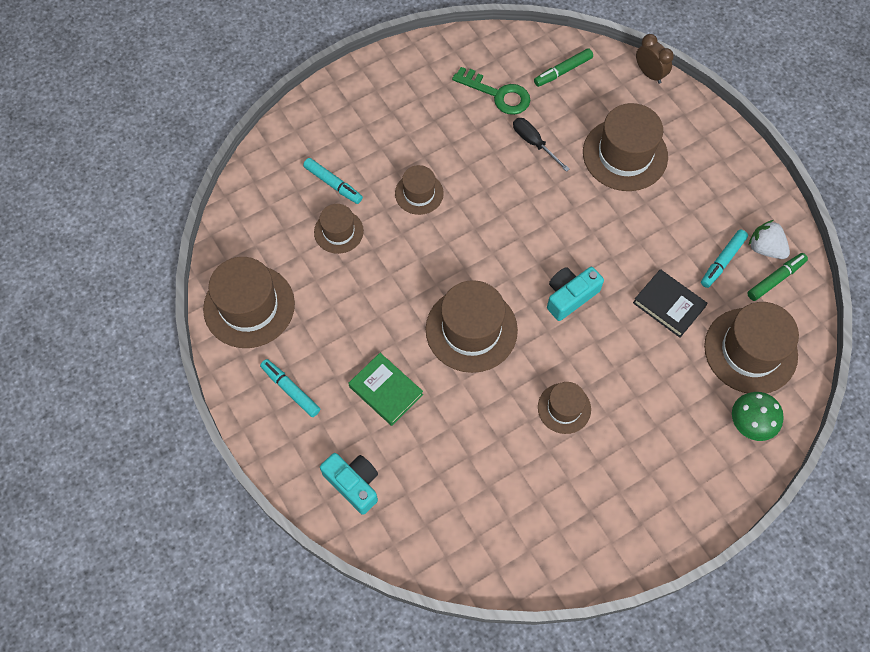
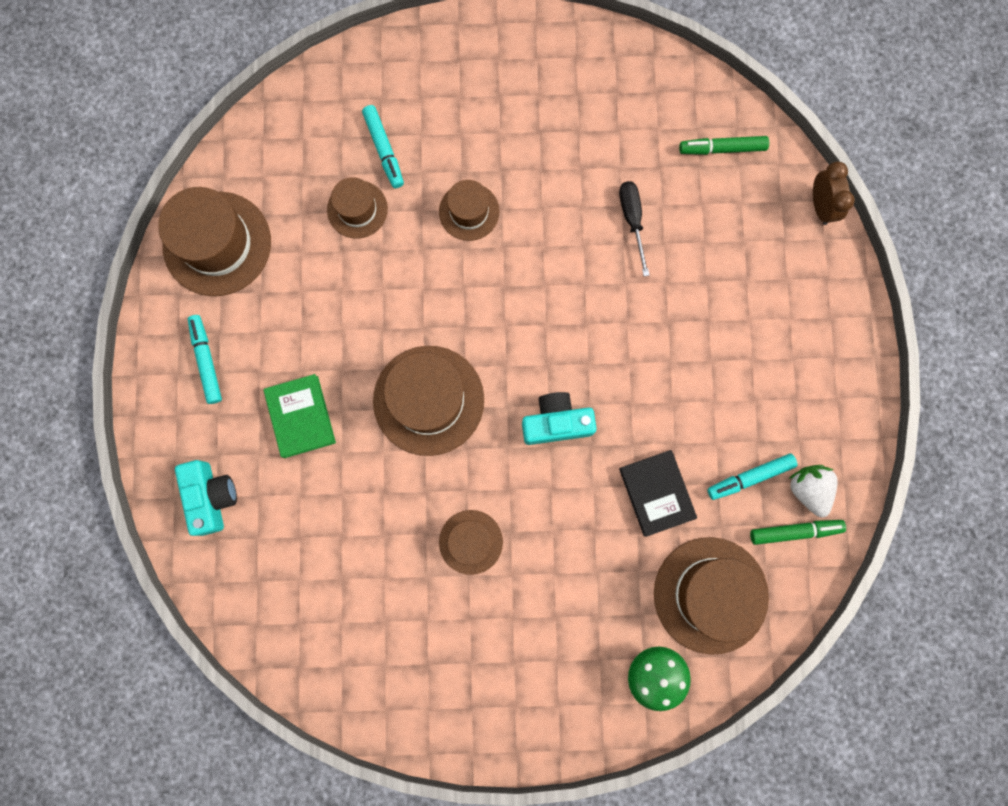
camera: 30 degrees right, 15 degrees up
(498, 94) = (630, 138): green key -> none
(625, 154) = (725, 290): brown hat -> none

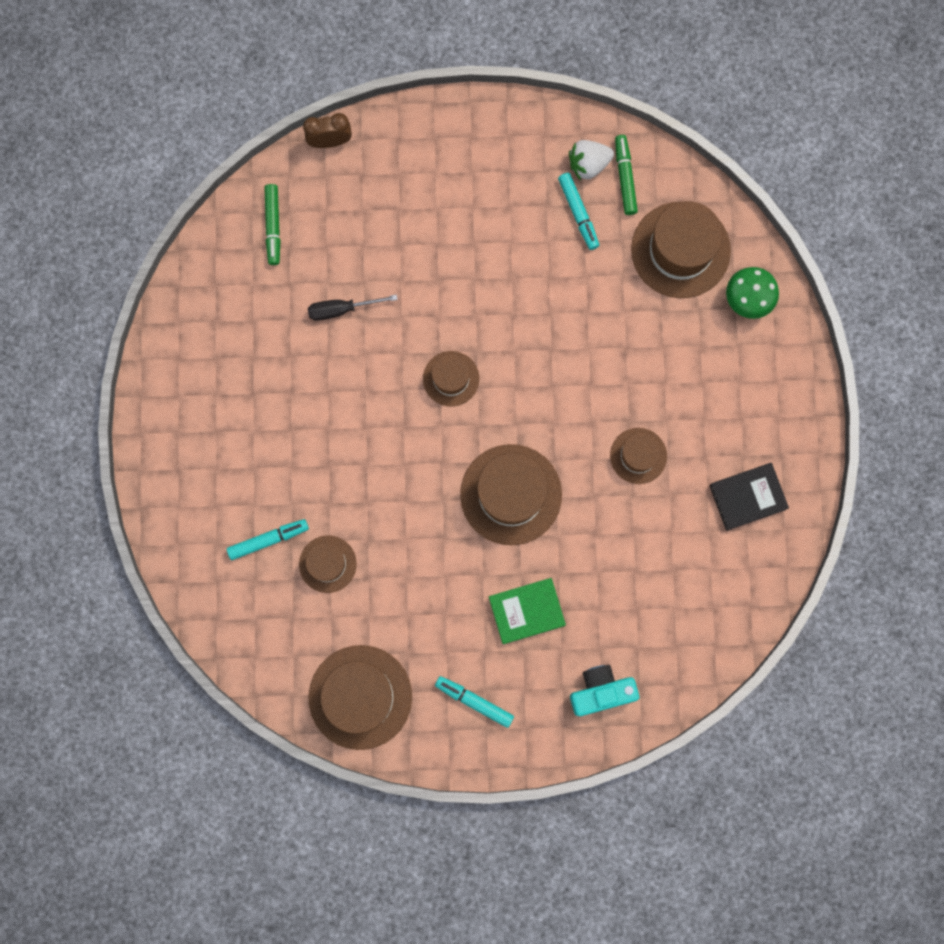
camera: 90 degrees left, 0 degrees up
(206, 361) = (474, 701): turquoise marker -> turquoise marker turned 45 degrees clockwise
(469, 211) = (331, 459): brown hat -> brown hat (451, 378)
(556, 422) = (530, 380): turquoise camera -> none
(656, 493) = (593, 293): black book -> black book (747, 497)

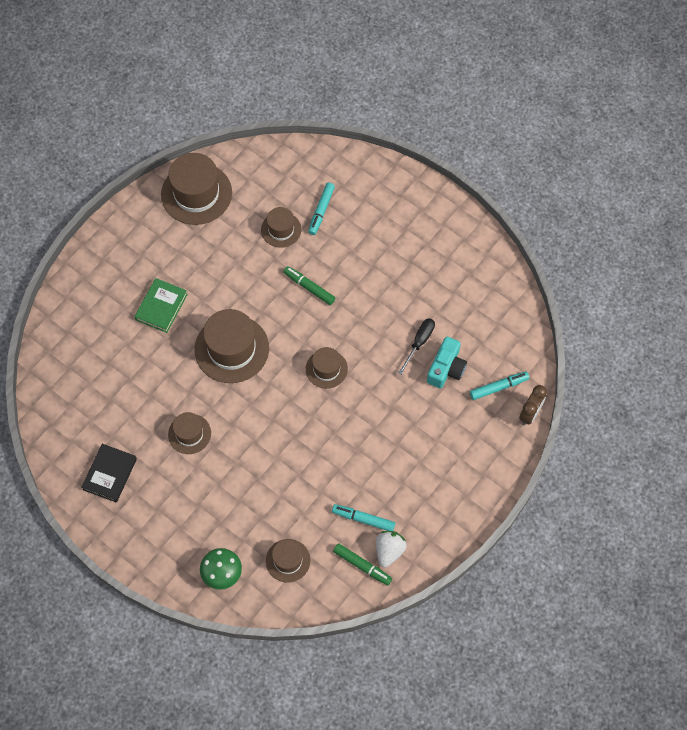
camera: 130 degrees right, 15 degrees down
(273, 226) = (502, 344): green marker -> green marker (309, 288)
(474, 701) = (140, 245): turquoise marker -> turquoise marker (498, 387)
(601, 691) = (83, 310): turquoise camera -> turquoise camera (446, 368)
(680, 250) = (288, 560): brown hat -> brown hat, size x0.56

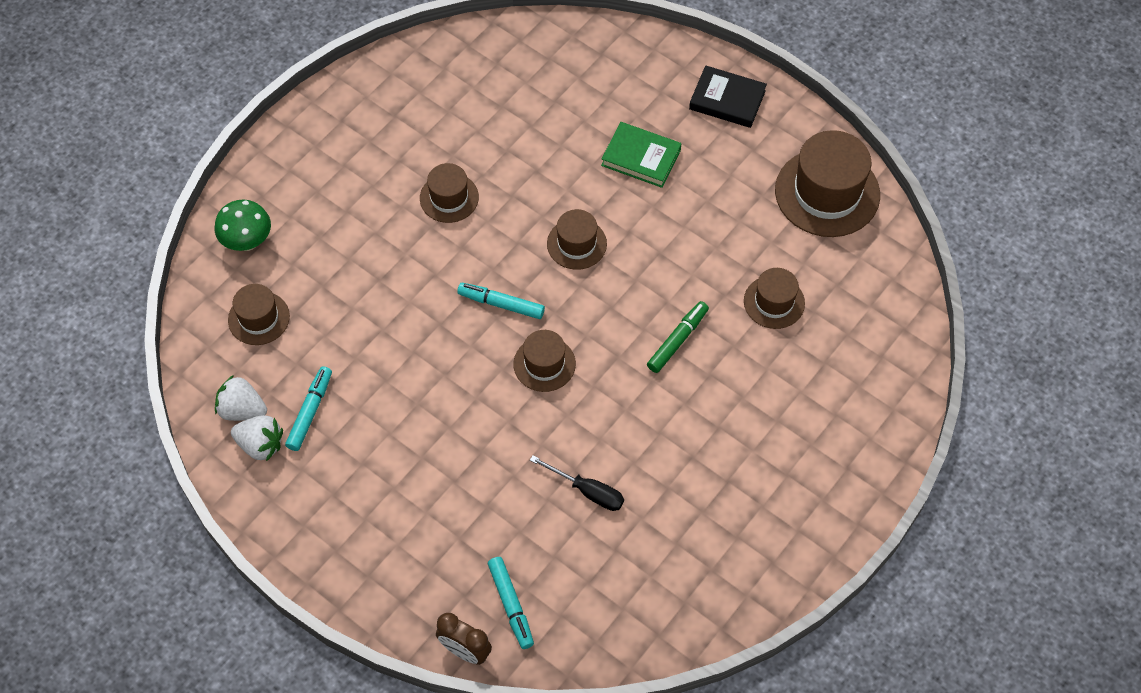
camera: 90 degrees right, 5 degrees down
(110, 474) = (396, 111): black book -> black book (727, 100)
(231, 349) = (576, 244): brown hat -> brown hat, size x0.56
(321, 211) = (810, 356): turquoise marker -> turquoise marker (501, 304)
(362, 565) = (242, 410): green marker -> white strawberry
(446, 368) = (544, 529): turquoise camera -> none

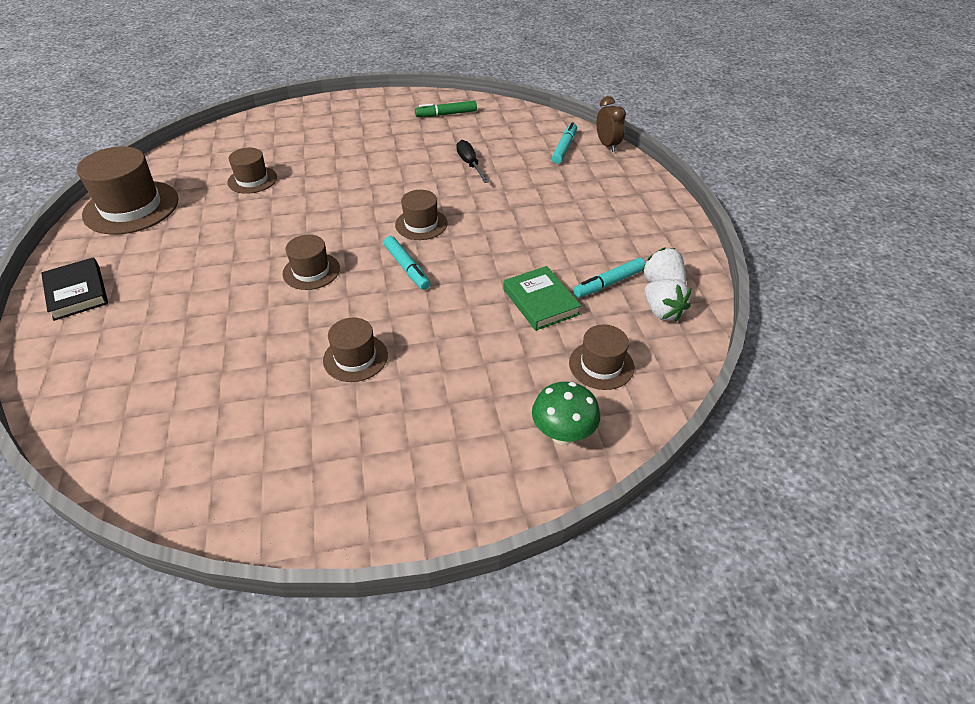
camera: 140 degrees left, 15 degrees down
(641, 157) = (190, 294): green book -> green book (540, 302)
(677, 340) = (330, 193): green marker -> green marker (446, 114)

